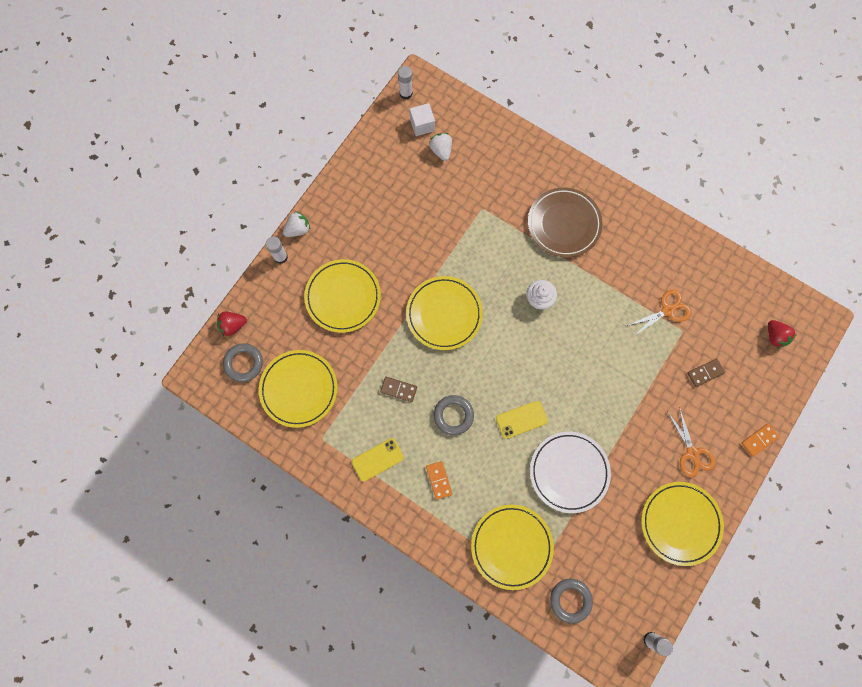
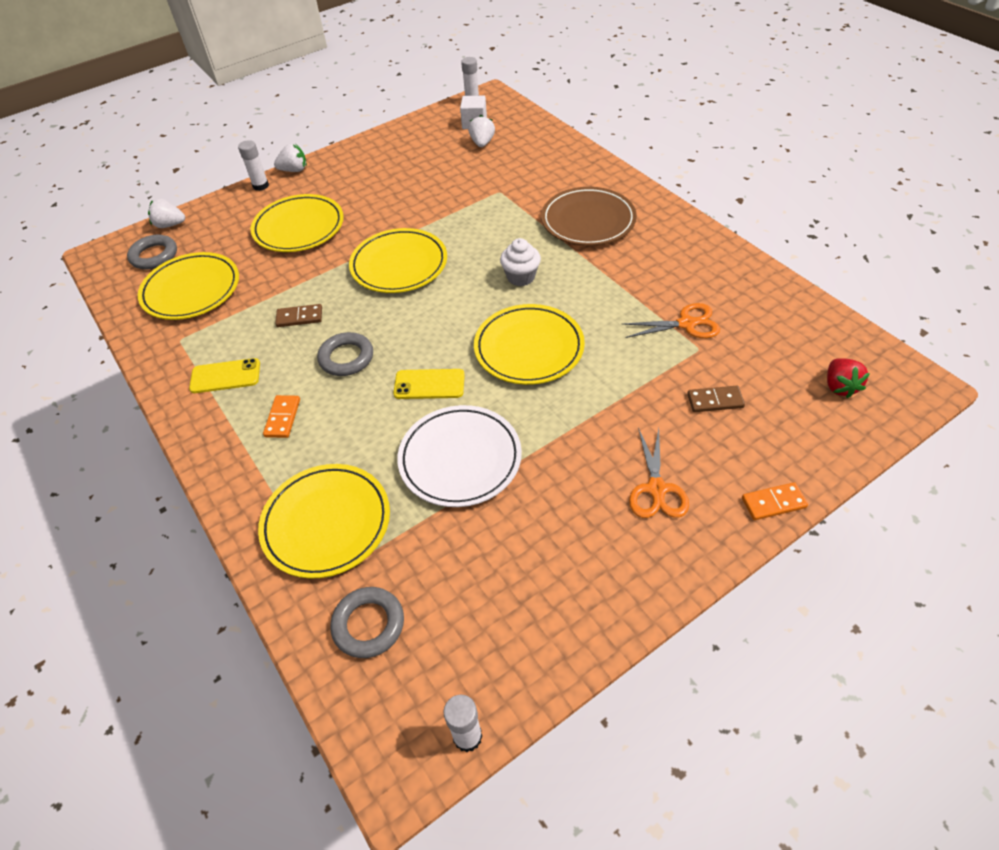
camera: 25 degrees right, 25 degrees down
(233, 325) = (170, 225): red strawberry -> white strawberry
(398, 389) = (299, 317): brown domino -> brown domino turned 45 degrees counterclockwise
(680, 523) = (598, 575): yellow plate -> yellow plate (529, 348)

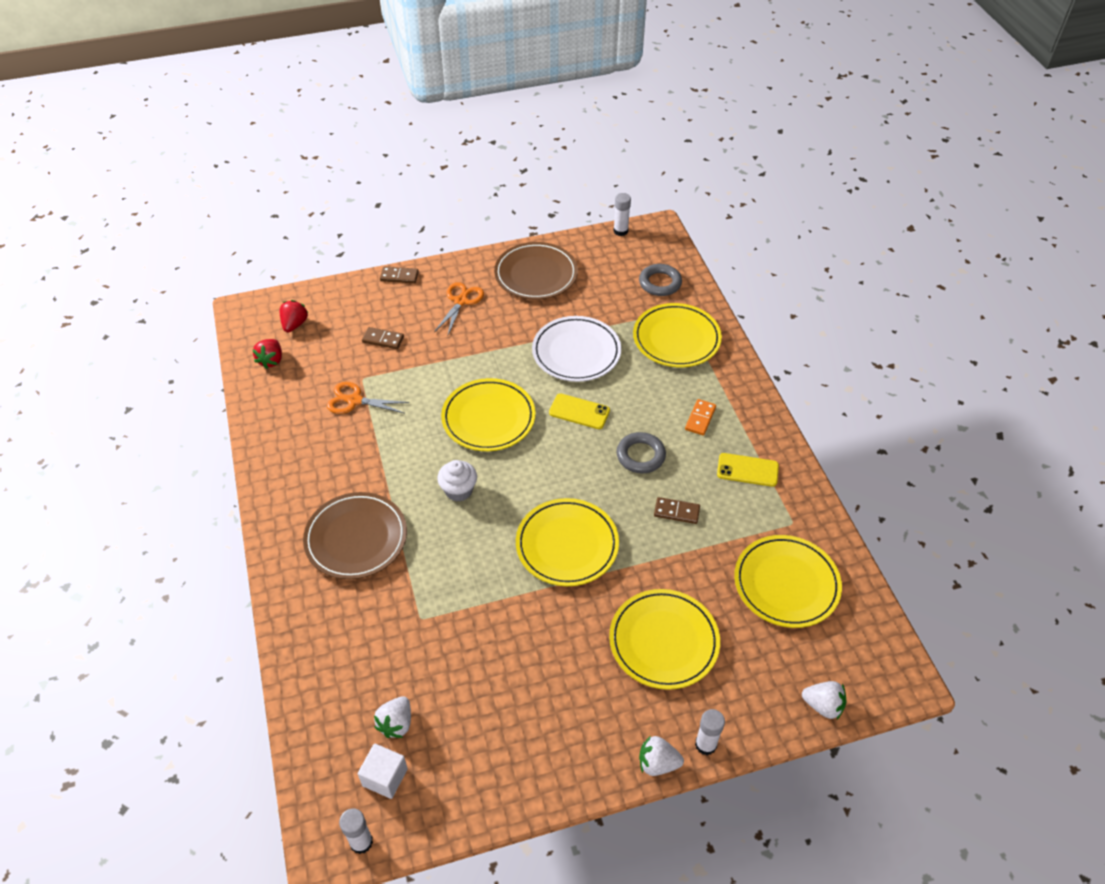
camera: 165 degrees left, 0 degrees up
(154, 256) = (835, 654): grey ring -> none
(574, 575) = (536, 274): none -> brown plate
(773, 503) = (399, 276): orange domino -> brown domino
(819, 337) = (271, 360): none -> red strawberry

